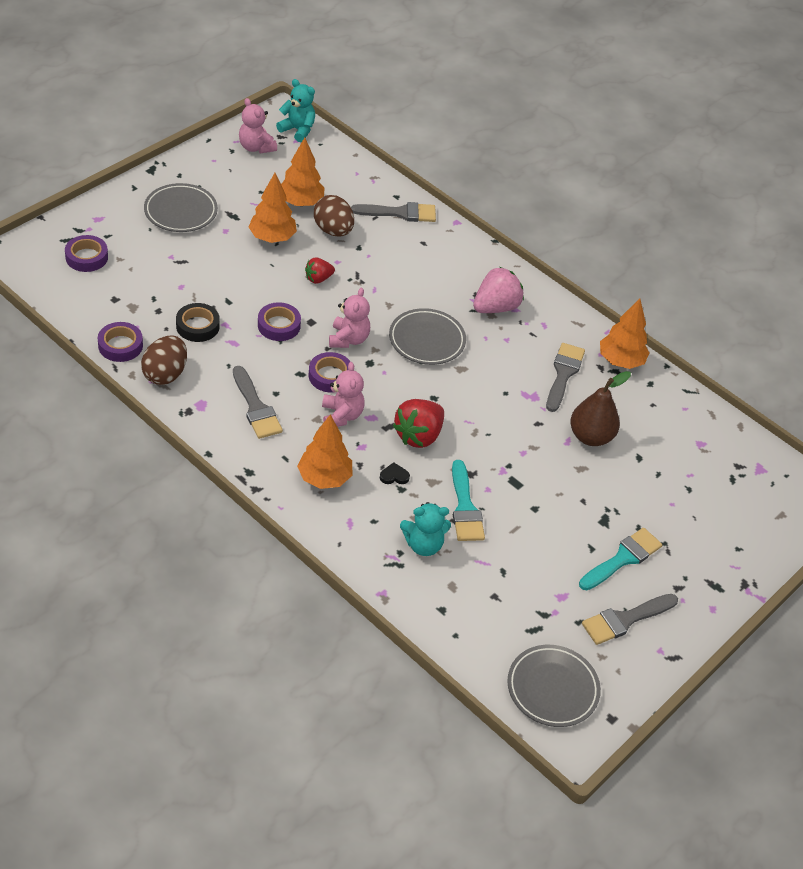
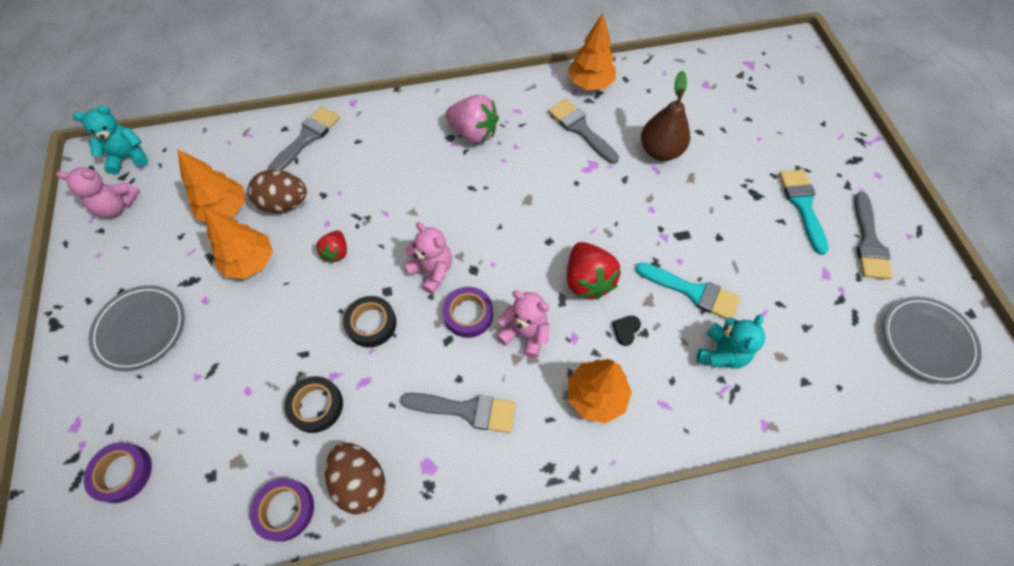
camera: 50 degrees left, 15 degrees up
(279, 325) = (371, 324): purple tape -> black tape
(427, 340) = (477, 207): grey plate -> none
(495, 307) = (473, 133): pink strawberry -> pink strawberry turned 120 degrees clockwise

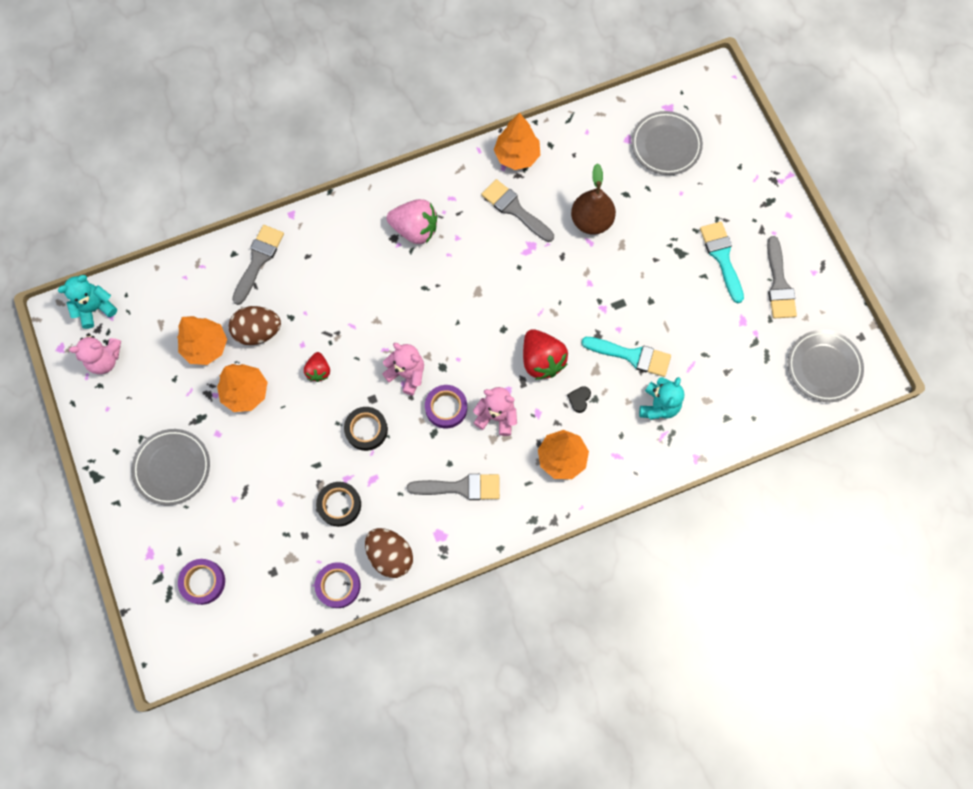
camera: 10 degrees left, 10 degrees up
(745, 95) = (666, 145): none -> grey plate

